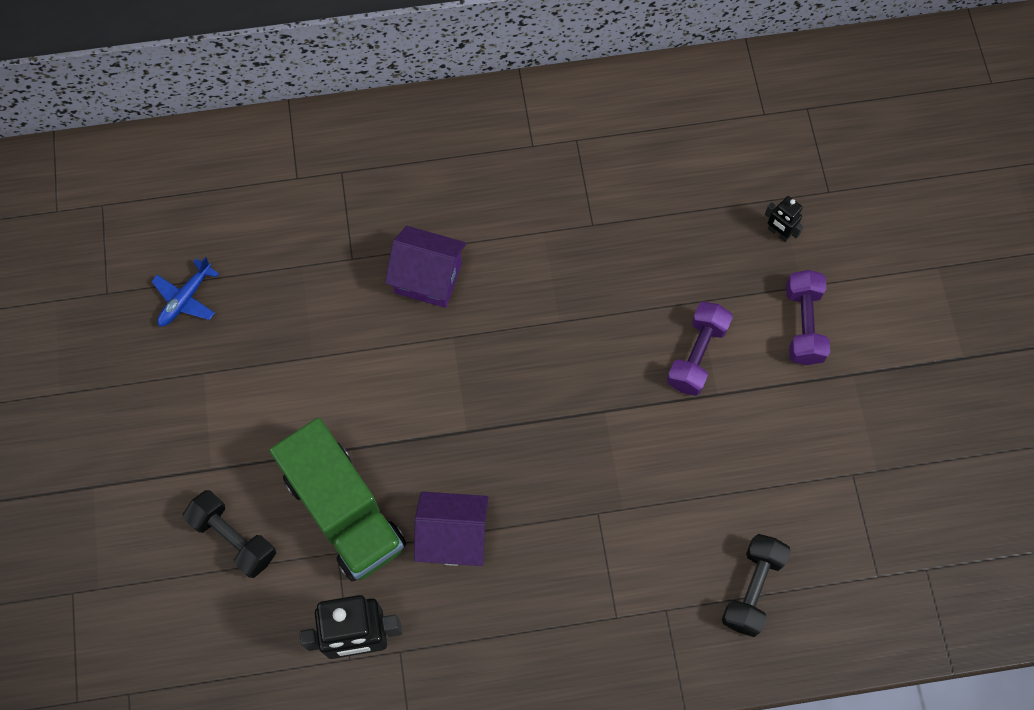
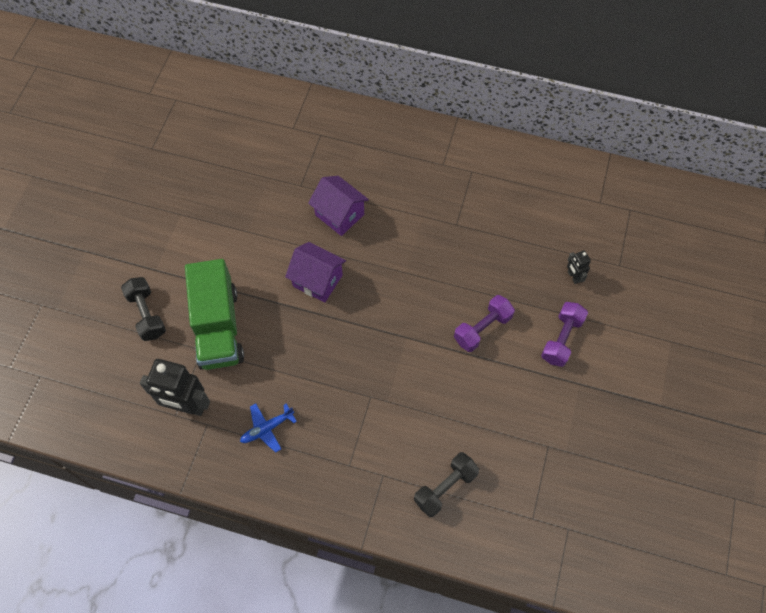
camera: 25 degrees right, 5 degrees down
(185, 299) = (193, 169): blue plane -> blue plane (267, 428)
(453, 537) = (274, 371): purple house -> purple house (317, 280)

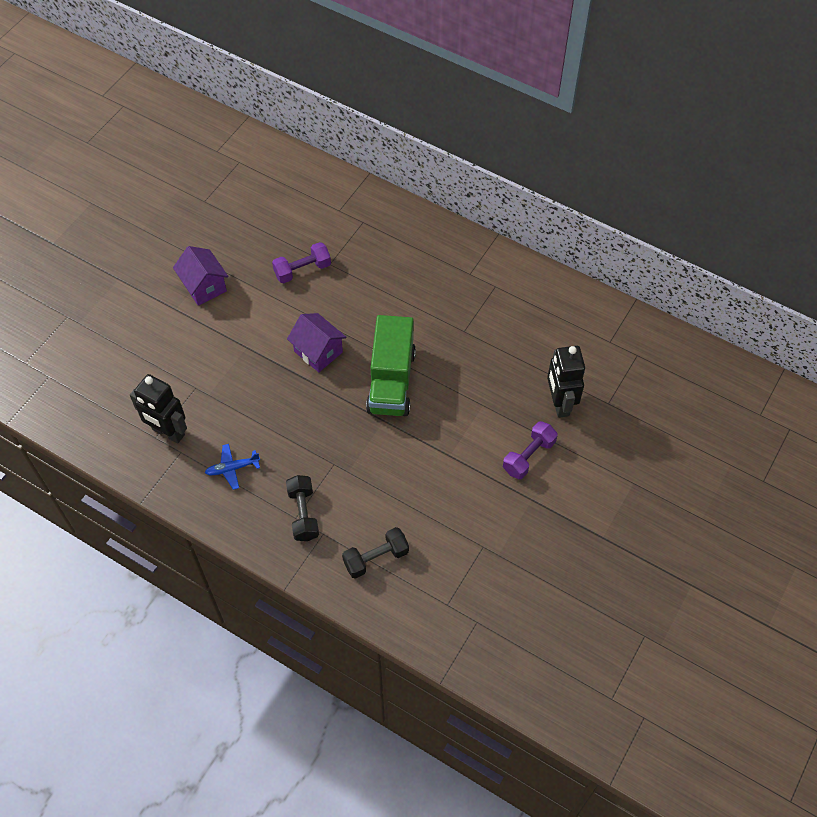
camera: 15 degrees right, 5 degrees down
(147, 314) = (156, 346): black dumbbell -> black dumbbell (303, 514)
(218, 327) = (216, 371): green truck -> green truck (391, 381)
(339, 214) = (357, 298): purple house -> purple house (204, 286)
(482, 328) = (457, 429): purple dumbbell -> purple dumbbell (302, 270)
(573, 277) = (559, 403): black robot -> black robot, size x2.07

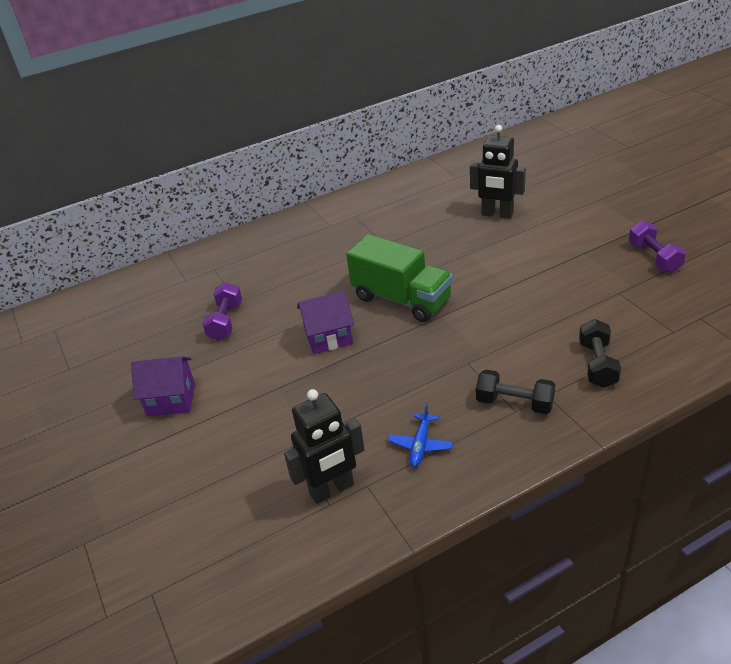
camera: 55 degrees left, 20 degrees down
(528, 456) = (539, 243): purple dumbbell -> purple dumbbell (654, 257)

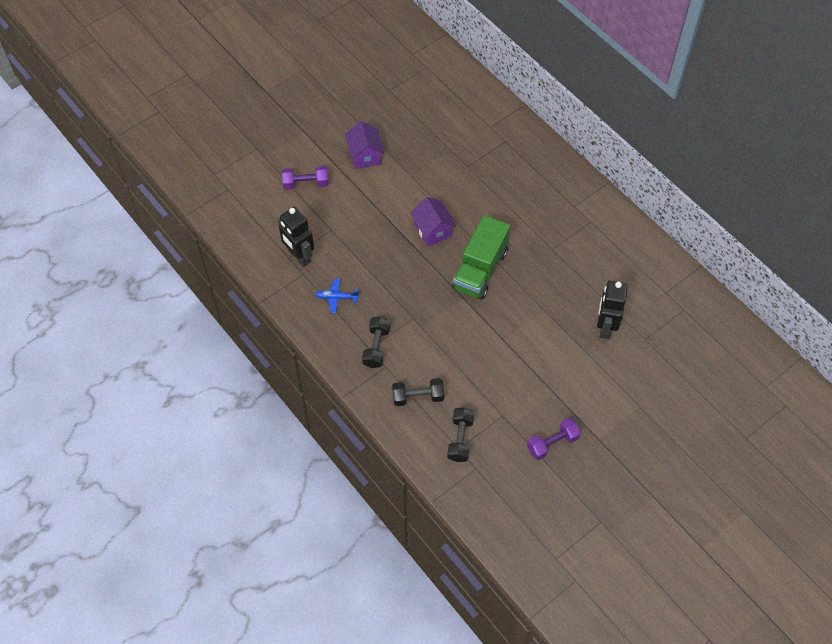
camera: 75 degrees right, 20 degrees up
(225, 321) = (444, 165): purple dumbbell -> purple dumbbell (306, 183)
(659, 329) = (460, 439): none -> black dumbbell

